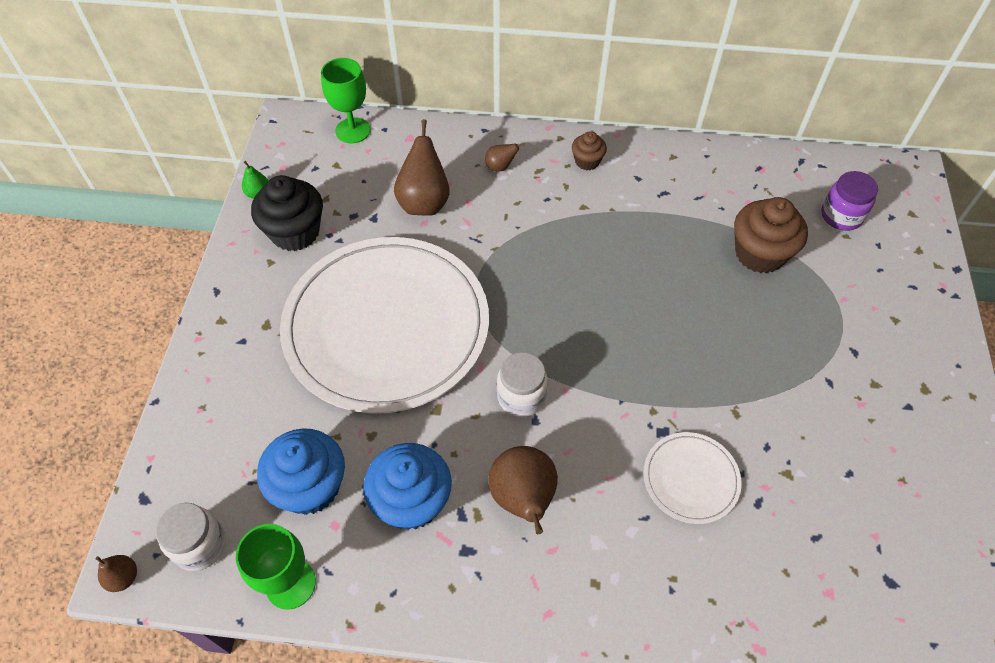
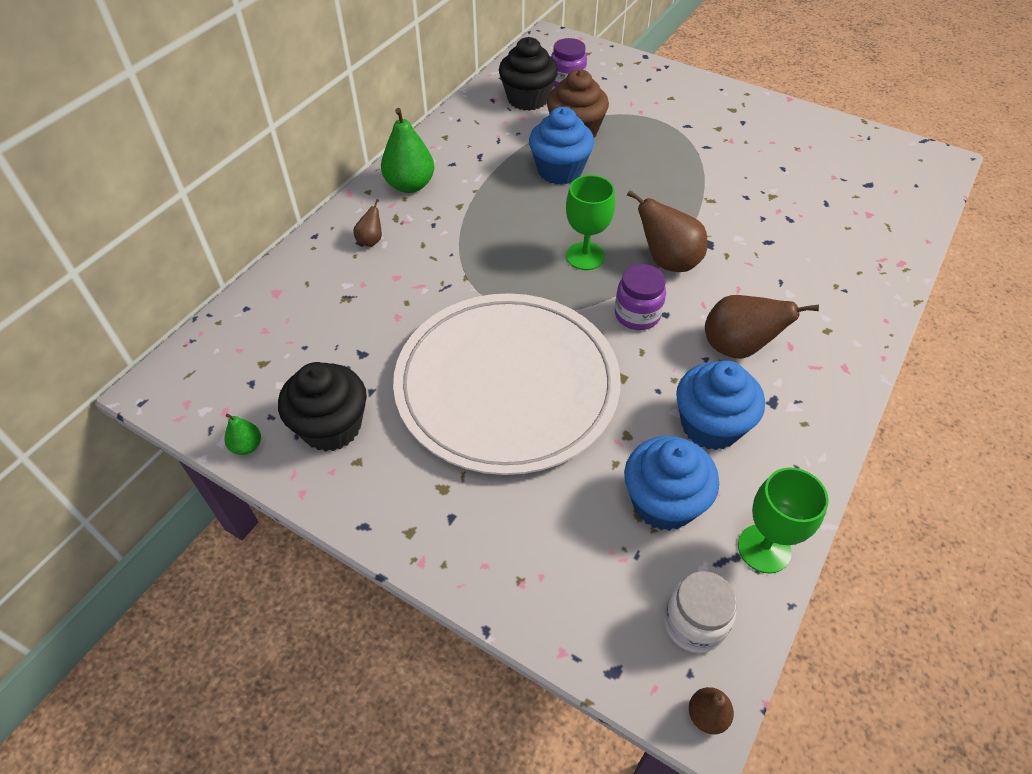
camera: 65 degrees left, 5 degrees down
(353, 130) = (224, 334): green goblet -> green goblet (585, 256)
(424, 203) = (372, 308): brown pear -> brown pear (667, 261)
(521, 397) = (637, 315): white jar -> purple jar
(587, 161) = (410, 185): brown cupcake -> green pear
(688, 263) = (559, 170): none -> blue cupcake
(690, 479) = (757, 245): white plate -> none
(783, 194) = (527, 99): none -> black cupcake

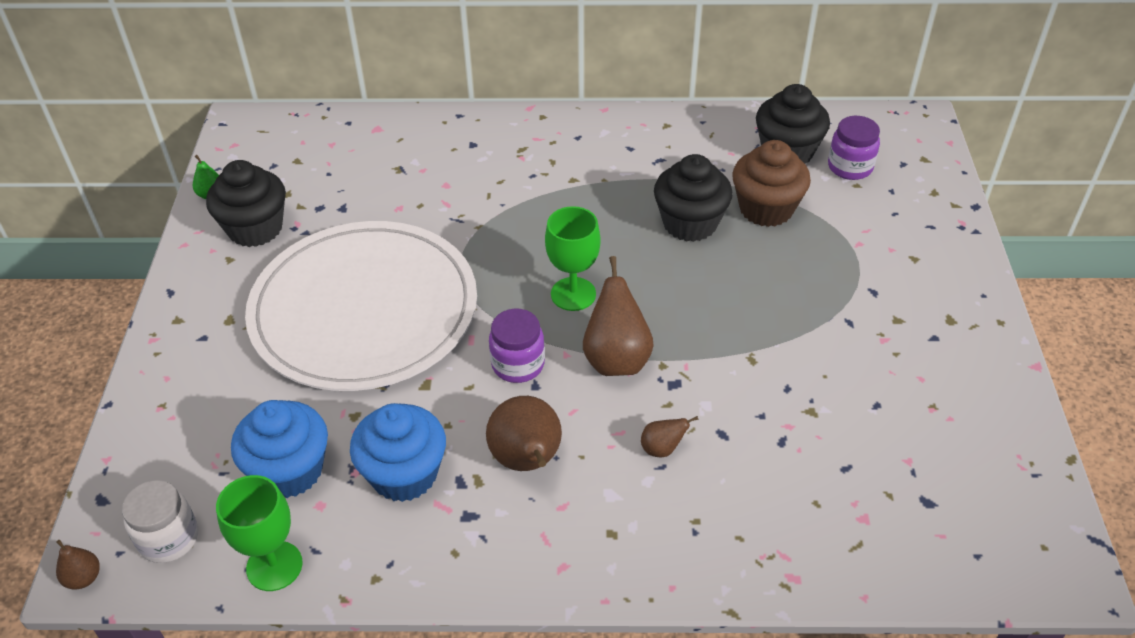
camera: 60 degrees right, 5 degrees down
(371, 241) = (479, 149): brown pear -> brown pear (662, 449)
(410, 185) = (573, 136): green pear -> none
(559, 170) = (690, 223): blue cupcake -> black cupcake

